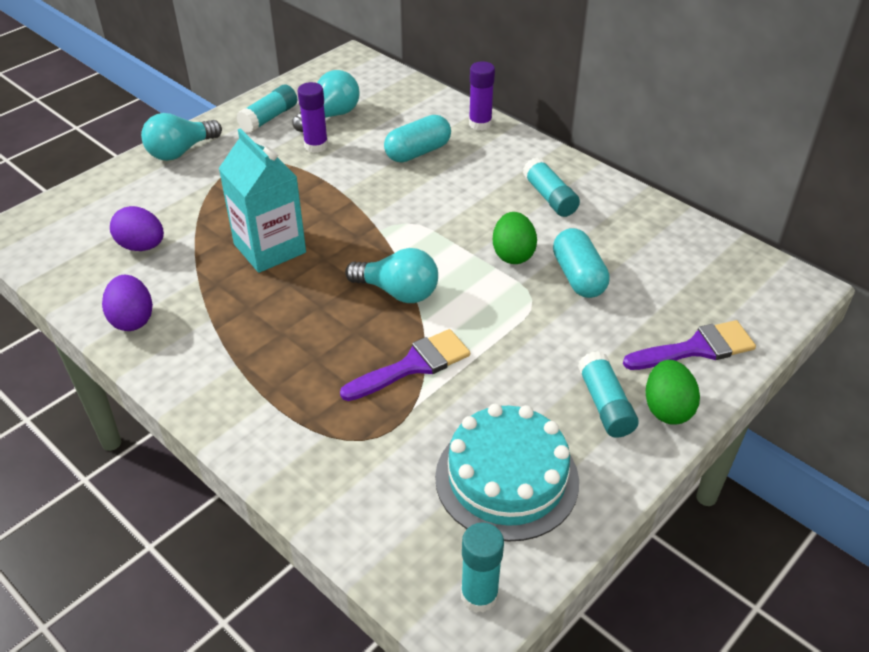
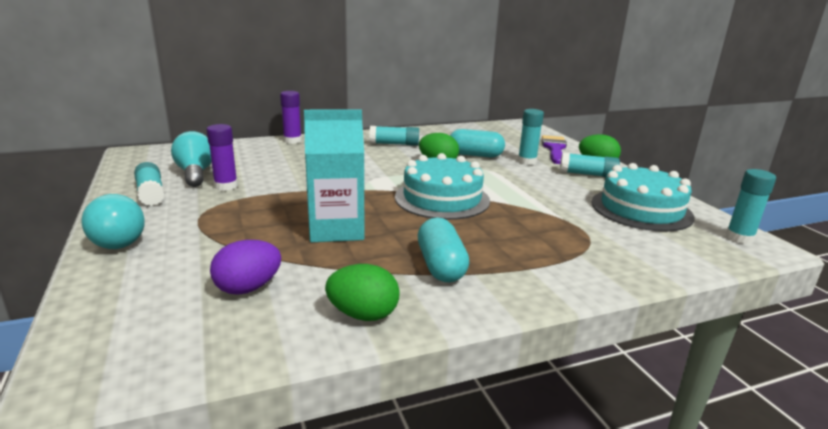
camera: 65 degrees left, 20 degrees down
(132, 319) = (363, 315): purple egg -> green egg
(398, 292) = (442, 199): turquoise light bulb -> turquoise cake
(413, 365) = (523, 211): purple brush -> none
(418, 152) = (293, 161): turquoise capsule -> turquoise capsule (441, 266)
(602, 331) = (527, 161): none -> turquoise glue stick

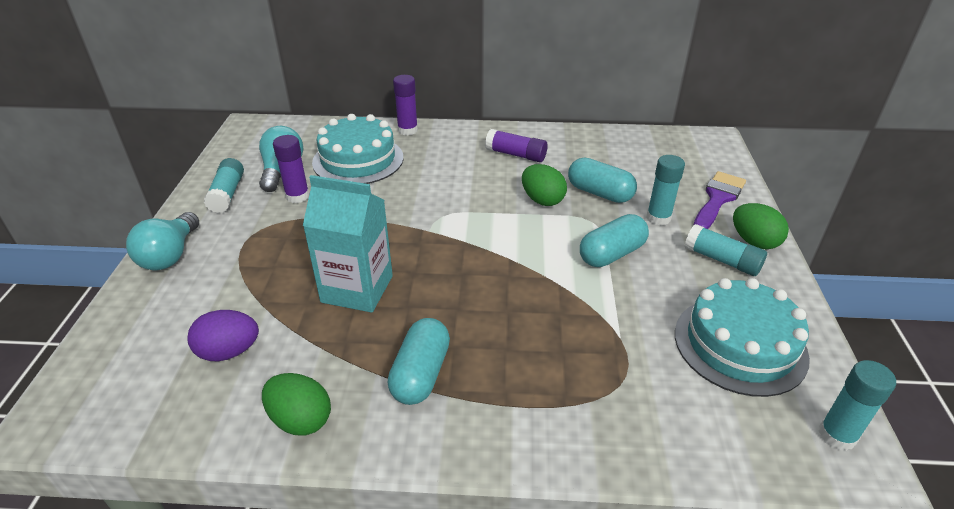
camera: 25 degrees right, 15 degrees up
(394, 144) = (516, 154): turquoise glue stick -> purple glue stick
(442, 199) = (500, 265): turquoise cake -> turquoise cake (358, 160)
(515, 182) = (611, 254): none -> turquoise capsule

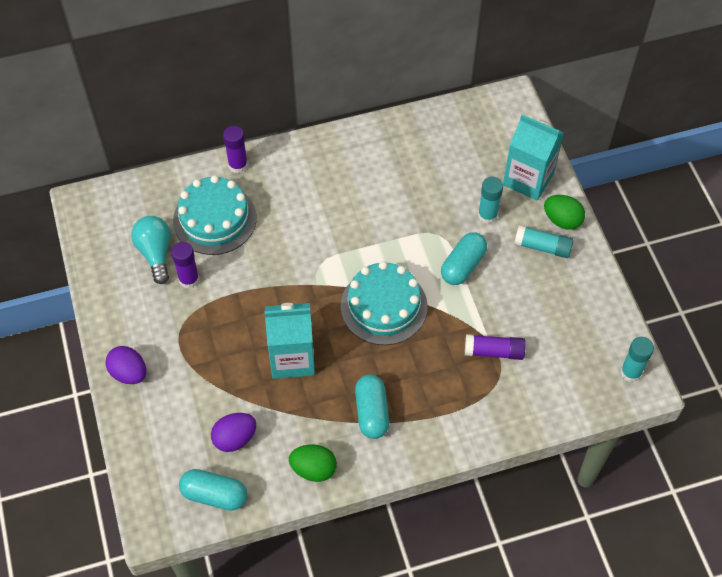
camera: 20 degrees left, 20 degrees up
(170, 255) = (129, 373): turquoise light bulb -> purple egg
(227, 194) = (127, 295): turquoise glue stick -> none
(516, 154) = (349, 171): purple glue stick -> purple glue stick (494, 351)
(542, 200) = (392, 222): green egg -> none
(600, 193) = (435, 200): turquoise capsule -> turquoise capsule (214, 495)
(718, 199) = (528, 179): purple brush -> turquoise carton
(740, 344) = (566, 322): turquoise cake -> turquoise cake (384, 306)

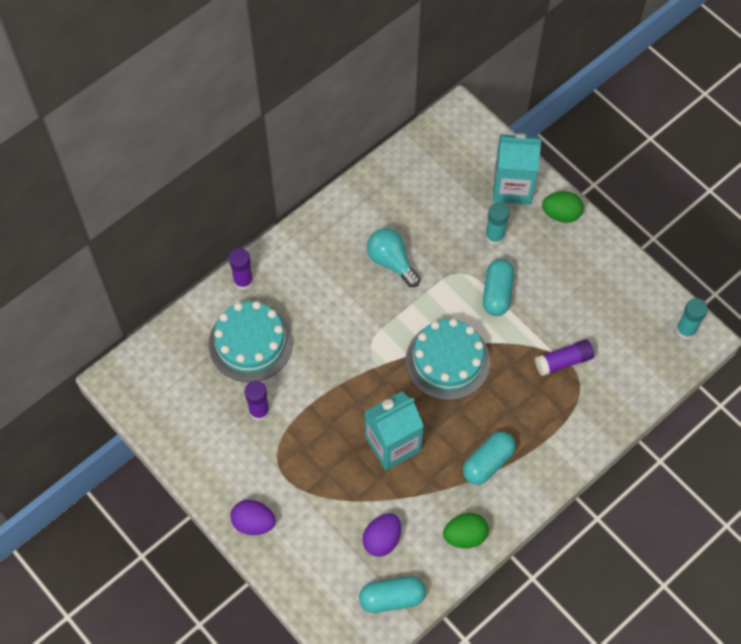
camera: 25 degrees left, 5 degrees up
(155, 253) = (214, 399): turquoise light bulb -> turquoise light bulb (391, 262)
(372, 412) = (488, 462): turquoise capsule -> turquoise capsule turned 75 degrees clockwise
(542, 247) = (556, 246): turquoise glue stick -> none

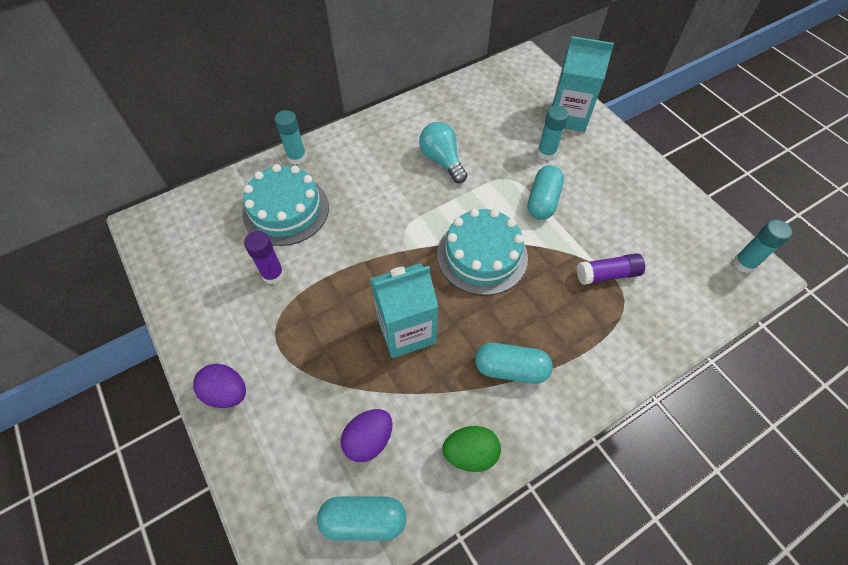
camera: 10 degrees right, 5 degrees down
(243, 281) = (297, 157): purple glue stick -> turquoise glue stick
(488, 462) = (510, 369): turquoise capsule -> turquoise capsule turned 45 degrees clockwise
(561, 214) = (614, 143): green egg -> none

